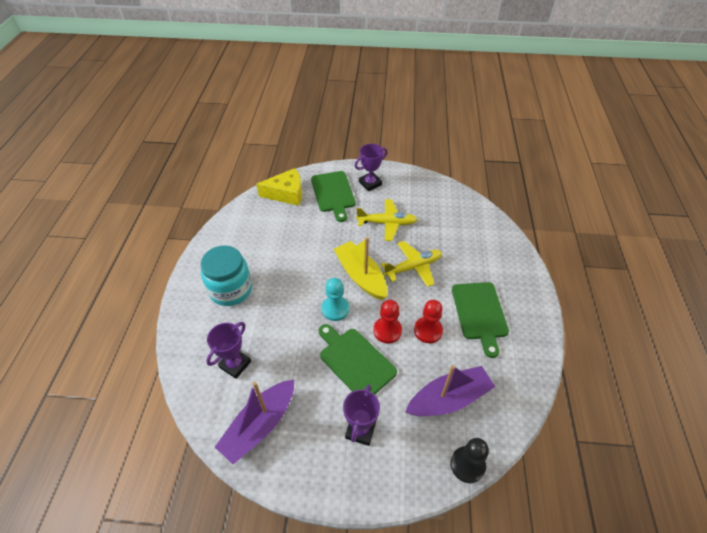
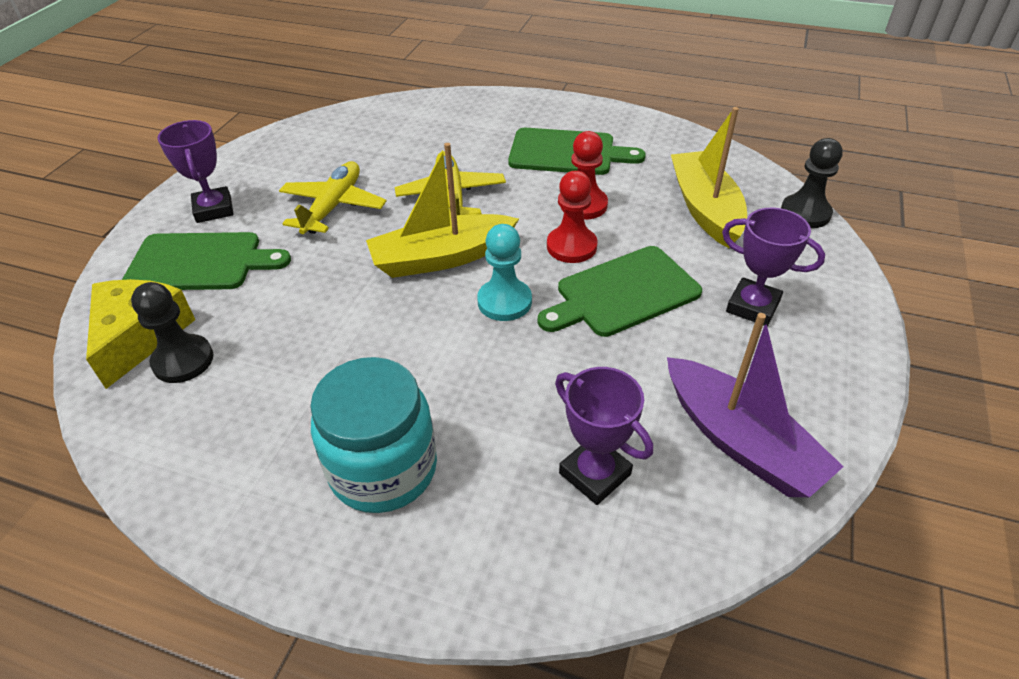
camera: 75 degrees left, 5 degrees down
(276, 211) = (183, 360): none -> black pawn
(449, 398) = (705, 209): purple boat -> yellow boat

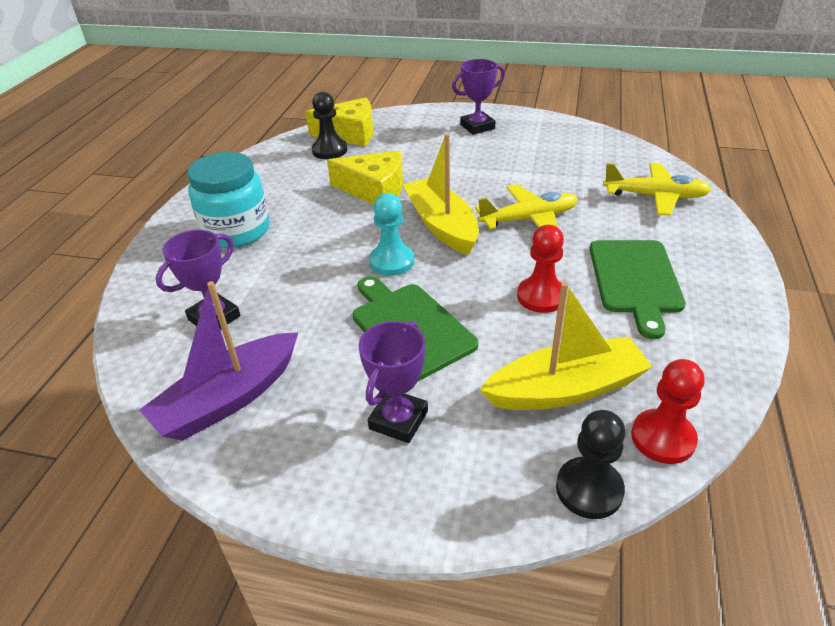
camera: 85 degrees right, 5 degrees down
(200, 262) = (419, 135): green cutting board -> none
(333, 206) = (495, 169): yellow plane -> yellow plane (655, 197)
(333, 312) = (374, 190): none -> yellow cheese
(571, 246) = (472, 292): red pawn -> red pawn (663, 438)

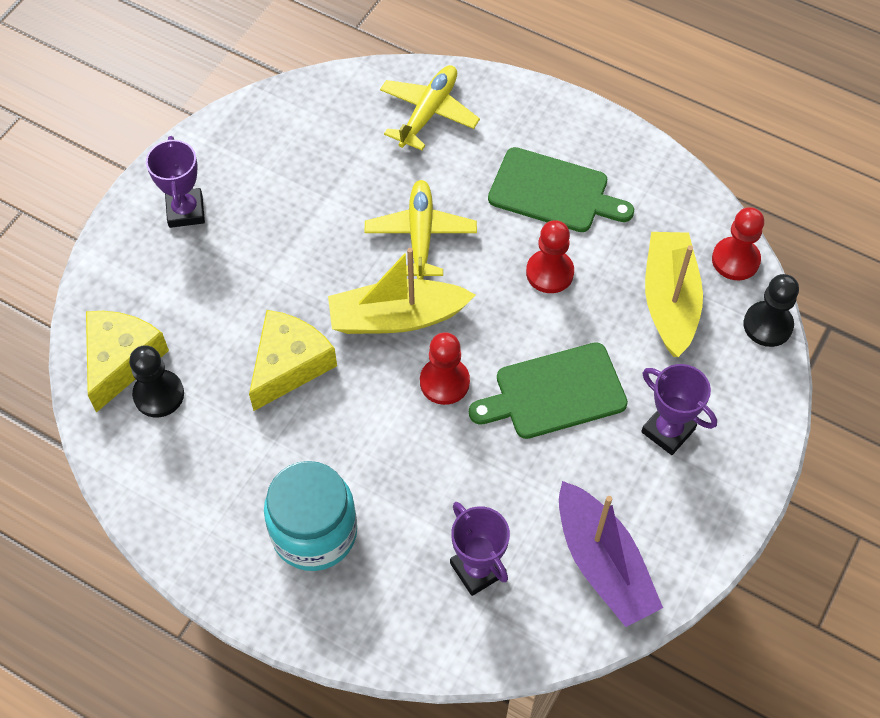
camera: 75 degrees left, 20 degrees up
(392, 261) = (444, 382): turquoise pawn -> red pawn

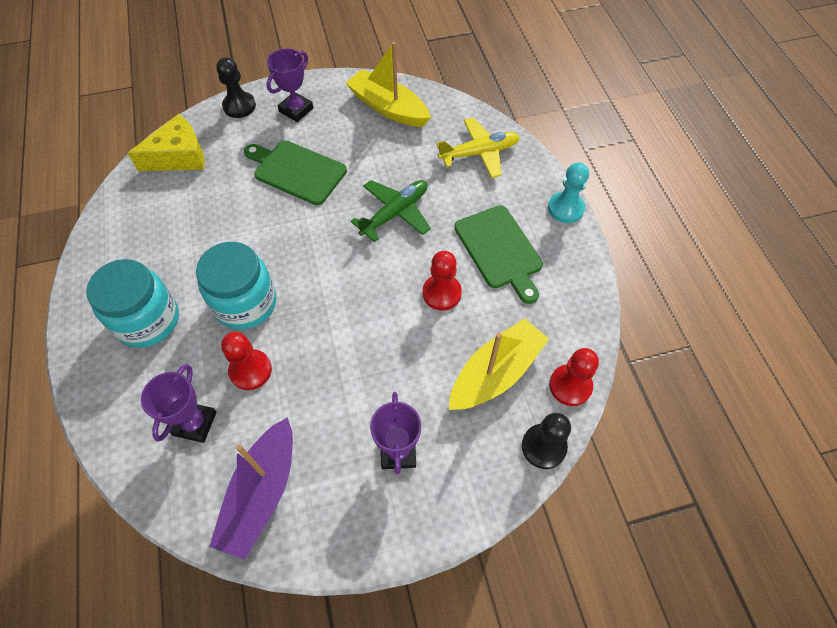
camera: 45 degrees right, 0 degrees up
(159, 395) = (173, 186): black pawn -> black pawn (239, 106)
(289, 365) = (246, 224): yellow cheese -> none
(387, 435) = (245, 303): none -> turquoise jar
(397, 318) = (328, 246): yellow boat -> yellow boat (388, 108)
(420, 235) = (395, 213): yellow plane -> green plane
(444, 382) = (309, 302): red pawn -> red pawn (250, 370)
(554, 392) = (360, 364): green cutting board -> green cutting board (297, 171)
(565, 106) = (565, 208): none -> turquoise pawn

